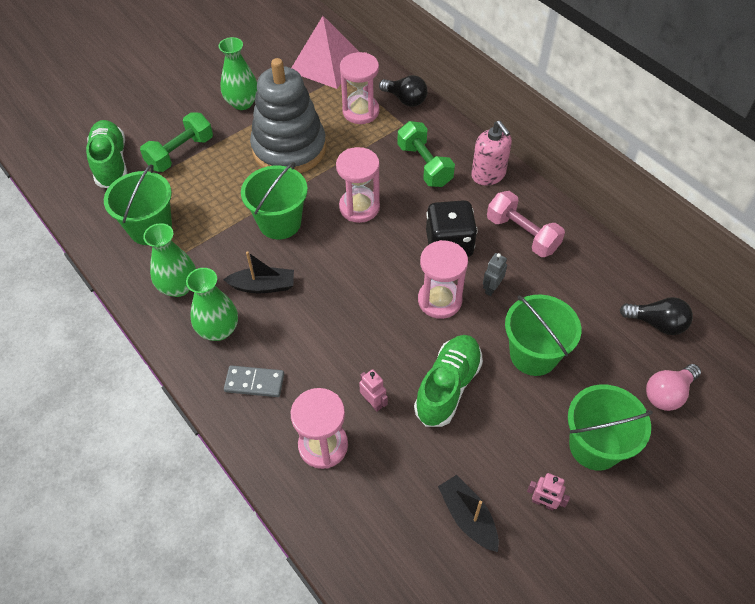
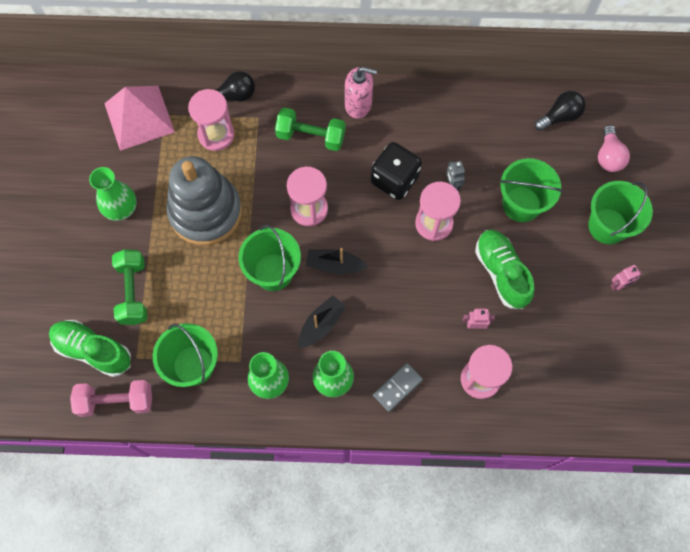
camera: 50 degrees left, 15 degrees up
(468, 517) = (594, 333): black boat -> black boat (335, 265)
(522, 234) = (427, 129): pink dumbbell -> pink dumbbell (116, 401)

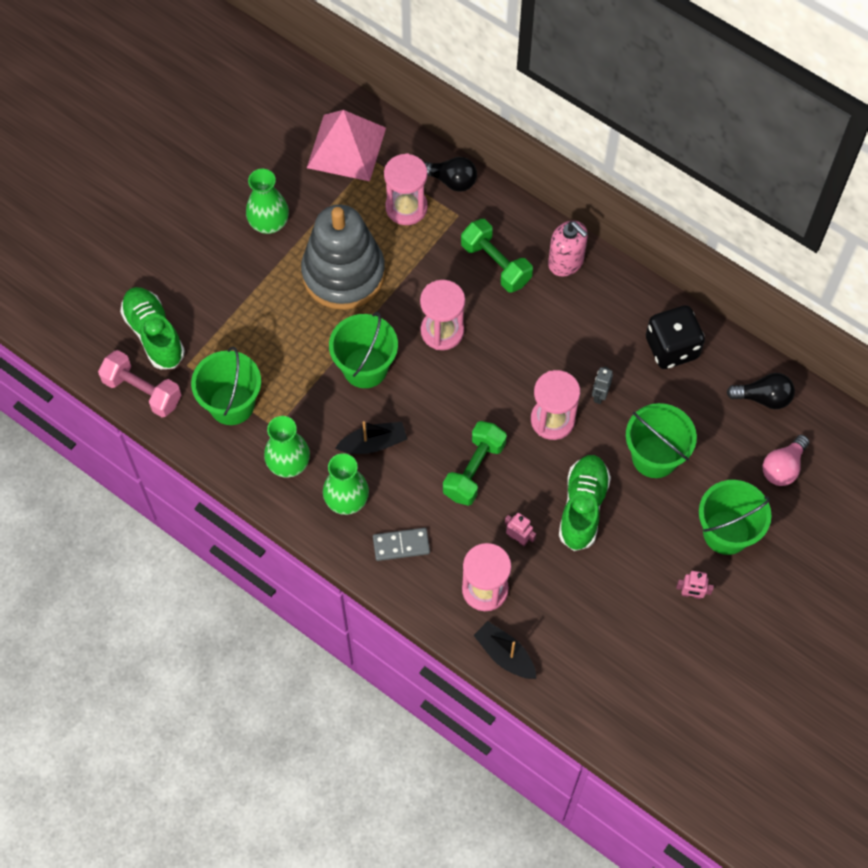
camera: 35 degrees right, 5 degrees down
(133, 292) = (226, 305): green dumbbell -> green dumbbell (474, 470)
(335, 265) = (427, 398): black boat -> black boat (505, 655)
(394, 180) = (546, 355): black dice -> black dice (671, 348)

